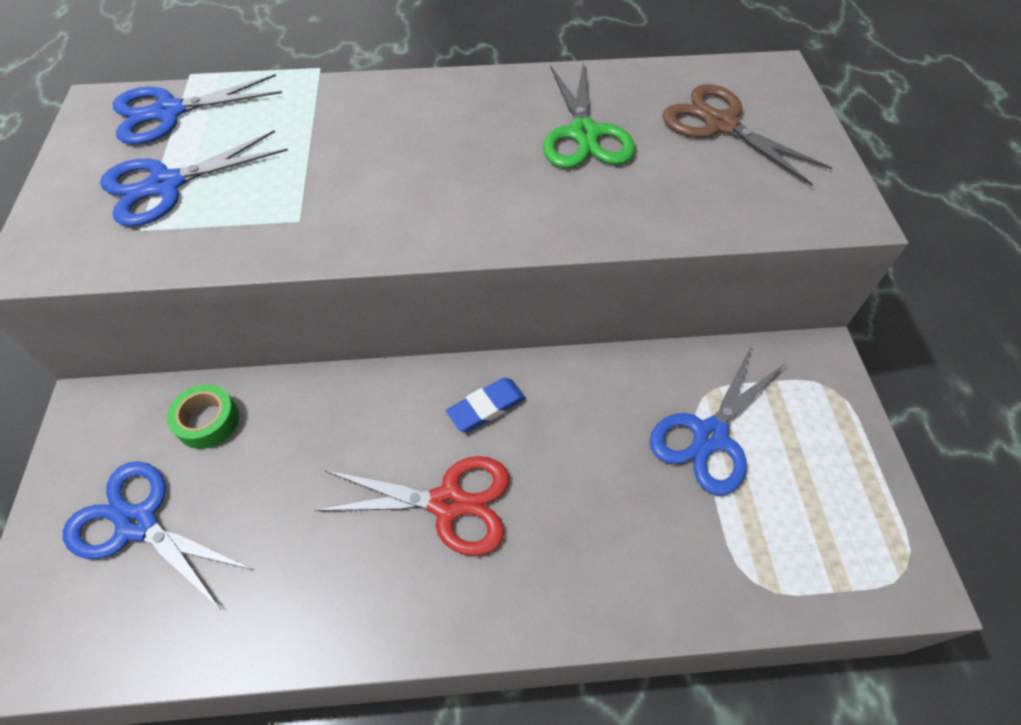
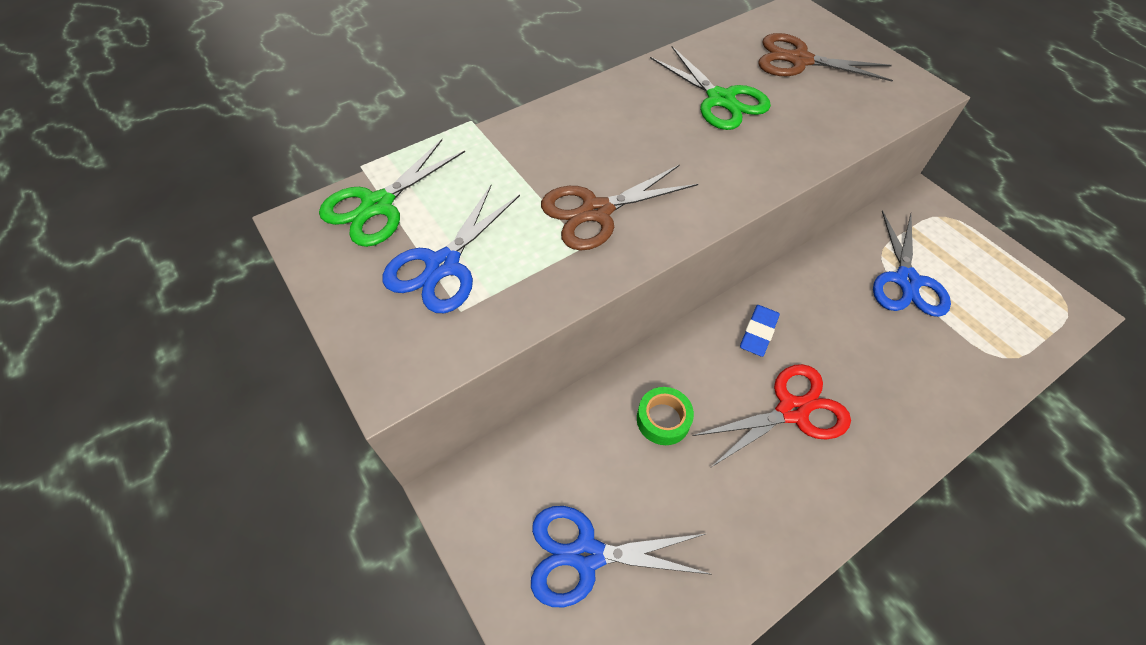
camera: 30 degrees left, 0 degrees up
(169, 112) = (378, 205): blue scissors -> green scissors
(208, 421) = (567, 449): green tape -> green tape (663, 419)
(344, 194) = (596, 212): none -> brown scissors

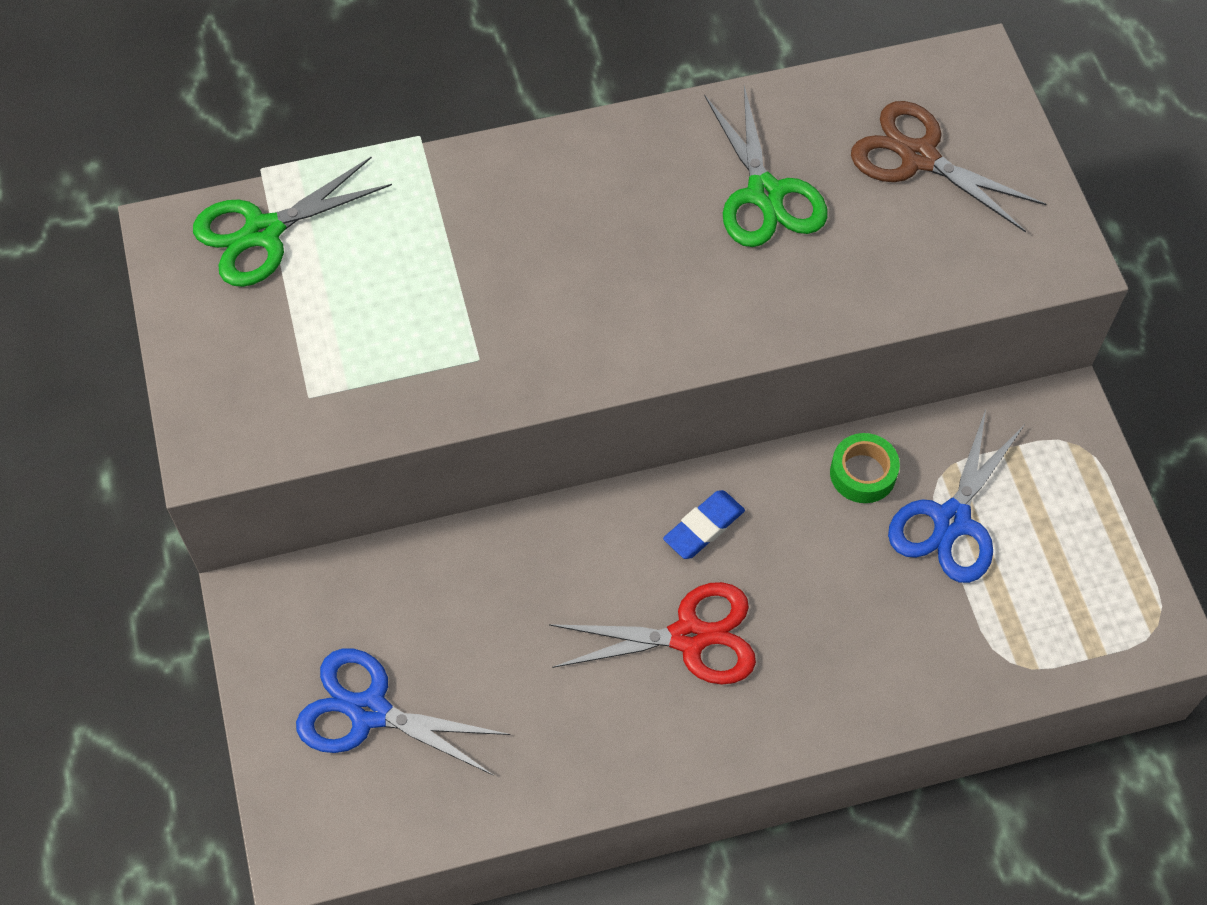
camera: 20 degrees right, 5 degrees up
(443, 265) = (310, 336): blue scissors -> none
(596, 212) = (516, 317): brown scissors -> none
(663, 419) = (526, 596): green tape -> green tape (863, 473)

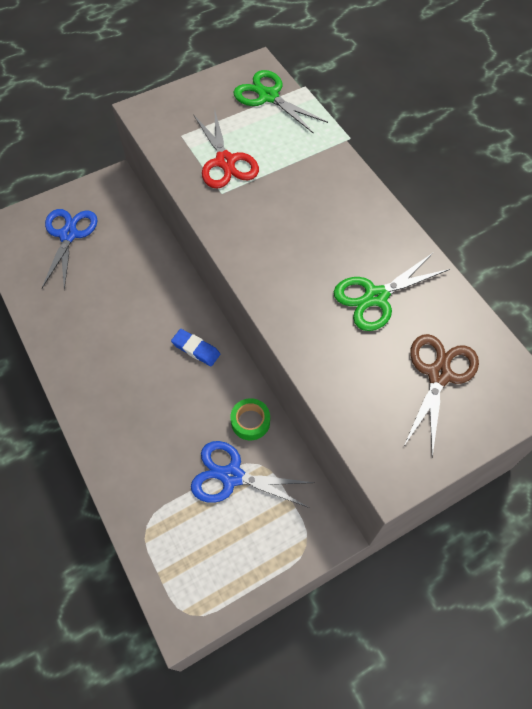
camera: 75 degrees right, 0 degrees up
(689, 636) = (131, 356): red scissors -> red scissors (225, 161)

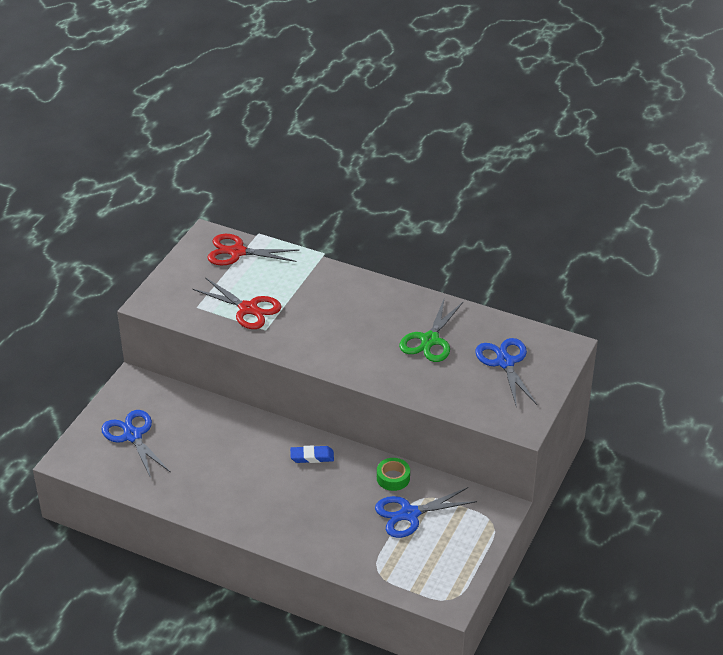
camera: 35 degrees left, 20 degrees down
(268, 96) = (237, 252): green scissors -> red scissors
(438, 374) = (505, 362): brown scissors -> blue scissors

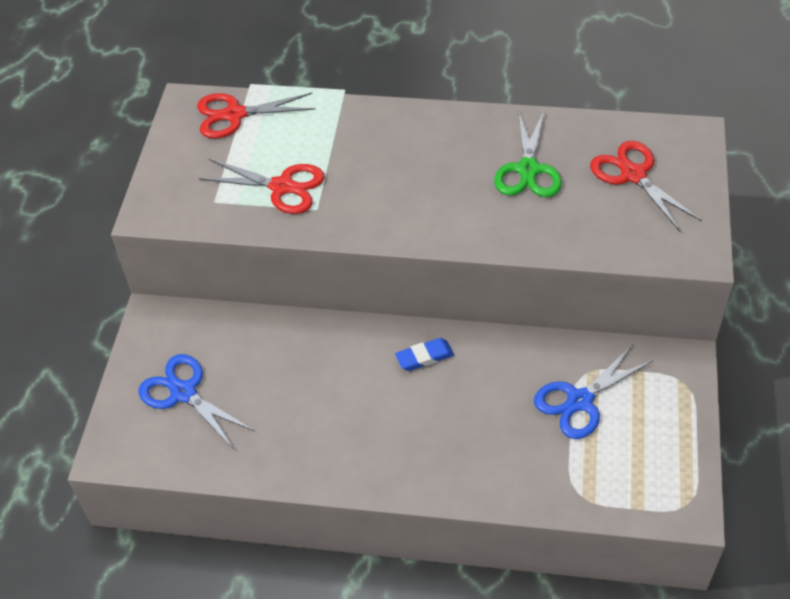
camera: 15 degrees left, 10 degrees up
(393, 478) = (536, 357): green tape -> none
(505, 362) = (633, 175): blue scissors -> red scissors

